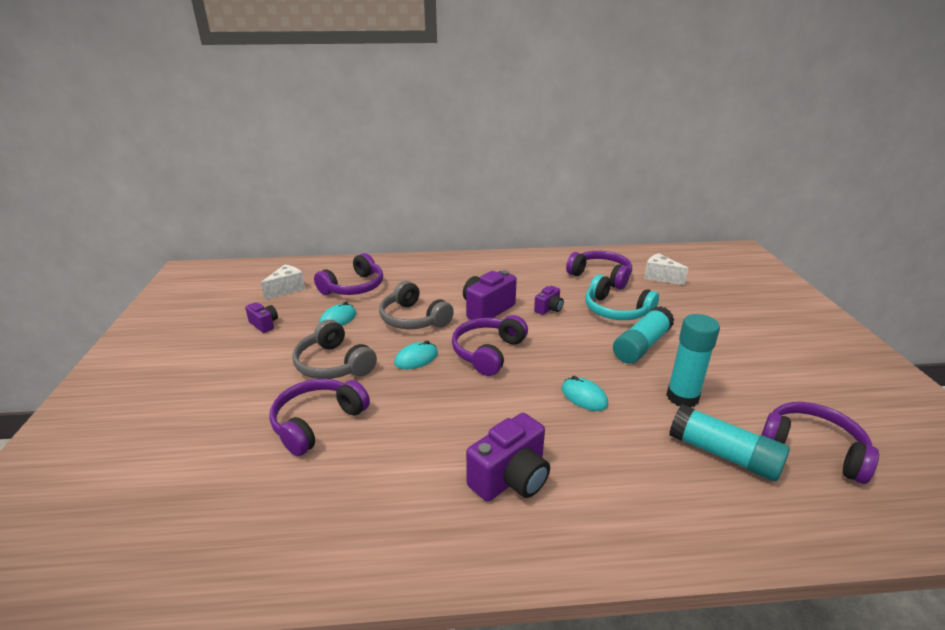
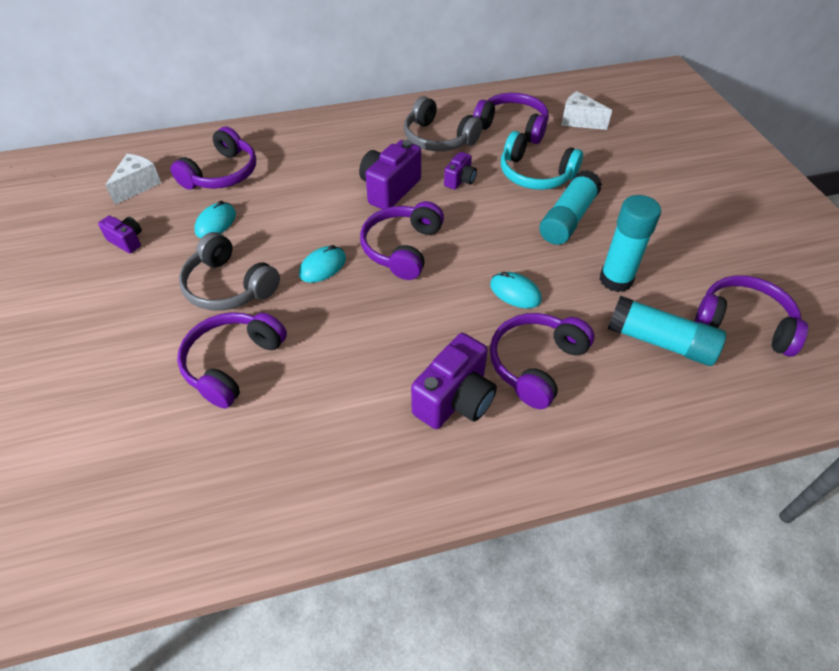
camera: 10 degrees left, 20 degrees up
(413, 319) = (306, 212): grey headphones -> grey headphones (438, 139)
(594, 458) = (535, 364): none -> purple headphones

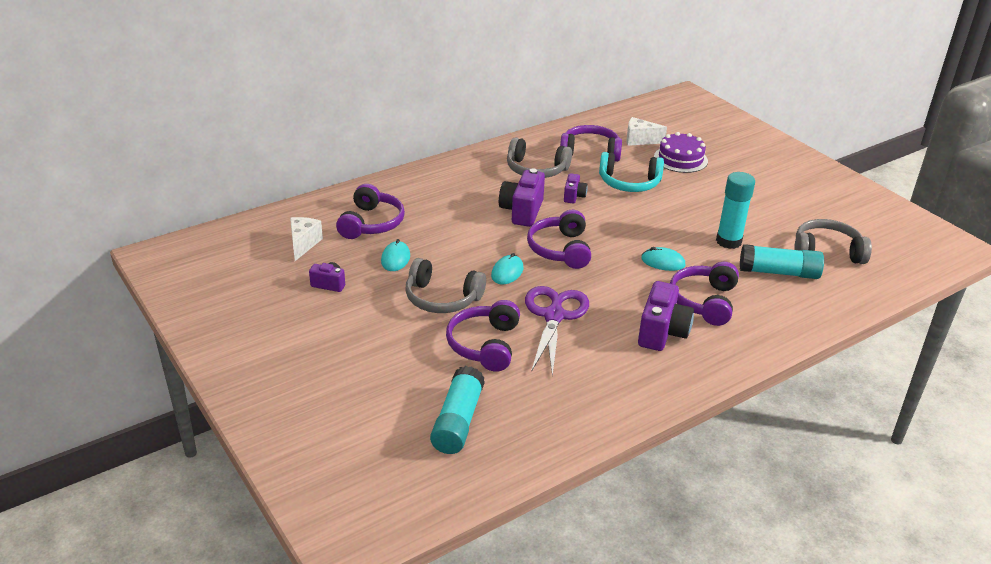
camera: 20 degrees left, 15 degrees down
(337, 341) = (554, 316): none -> purple scissors
(567, 219) = (672, 209): turquoise glue stick -> turquoise glue stick (457, 421)
(615, 153) = (680, 159): none -> purple cake
(743, 323) = (827, 251): purple headphones -> grey headphones

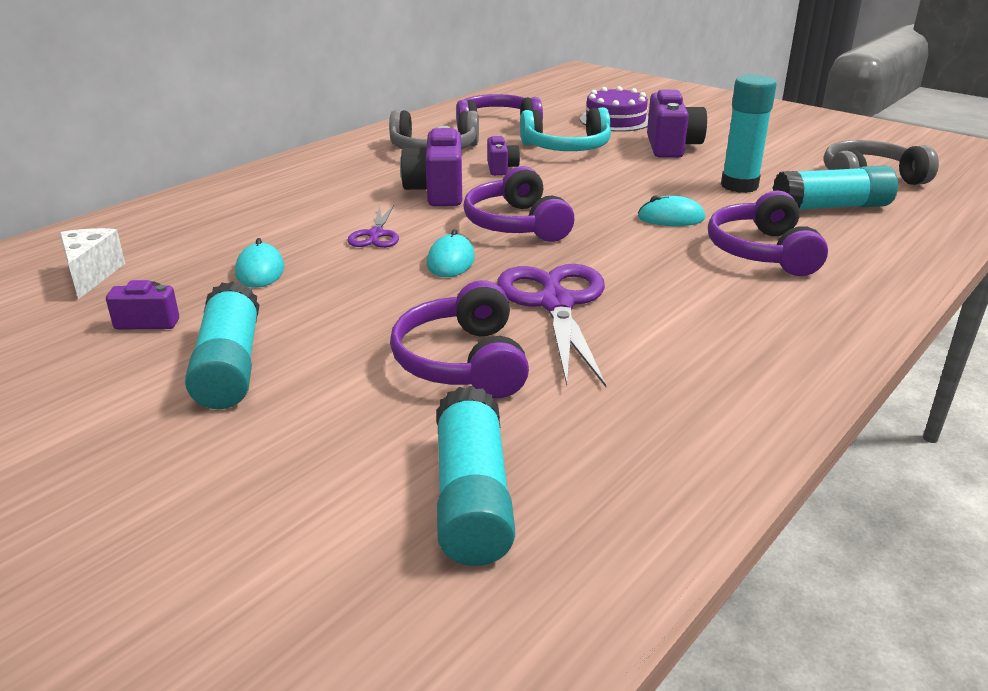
camera: 15 degrees left, 5 degrees down
(364, 322) = (229, 366): none -> turquoise glue stick
(371, 223) = (206, 234): purple headphones -> none
(442, 298) = (359, 310): grey headphones -> none
(470, 242) = (376, 235): none -> purple scissors
(639, 140) = (552, 110): white cheese -> none
(662, 332) = (734, 297): purple camera -> purple camera (671, 147)

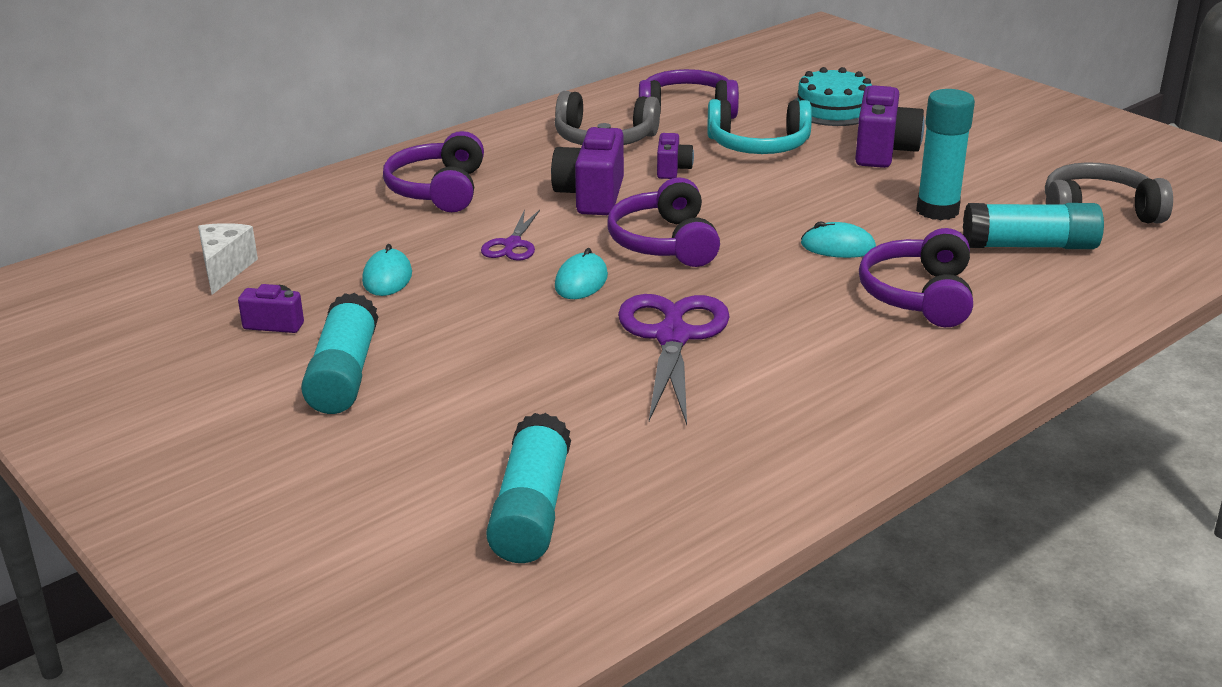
camera: 10 degrees right, 0 degrees up
(462, 362) = (560, 389): purple headphones -> purple headphones (438, 190)
(615, 120) = (833, 109): purple cake -> turquoise cake

